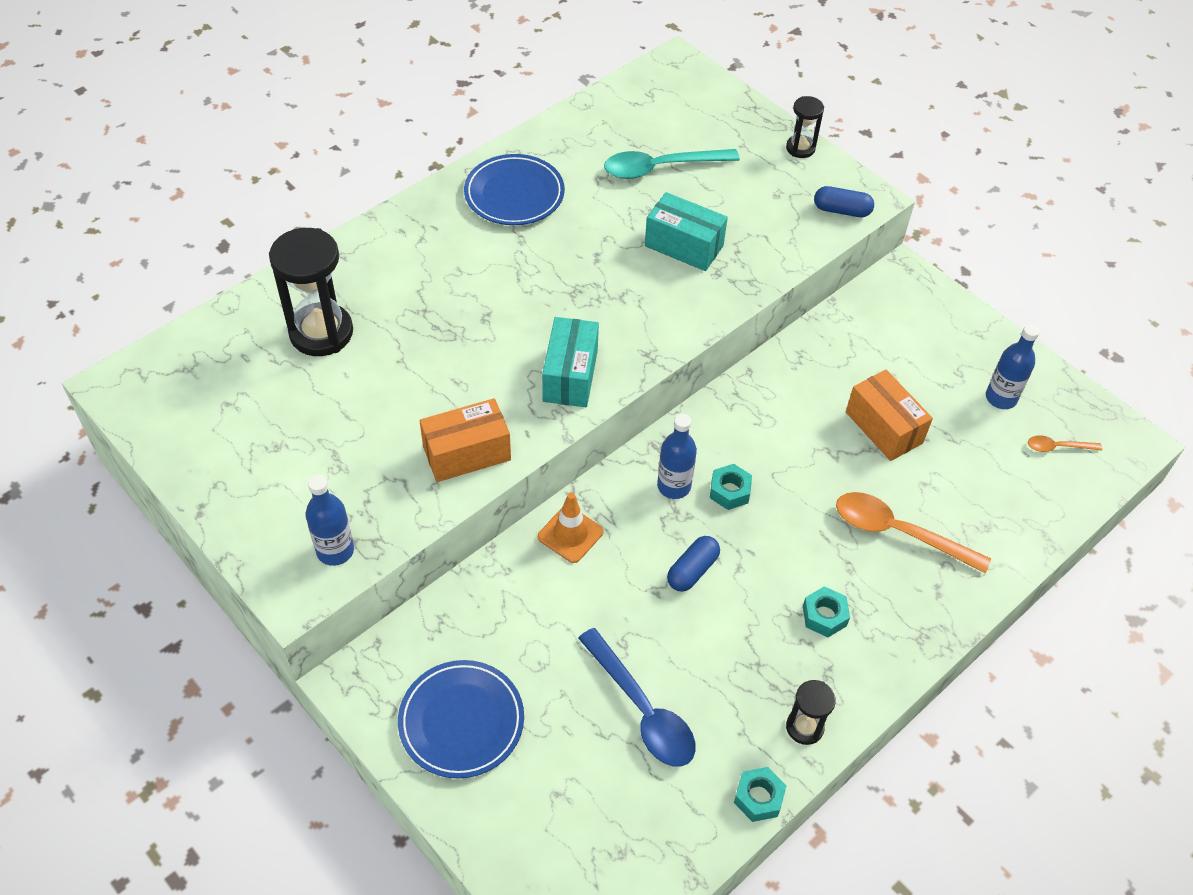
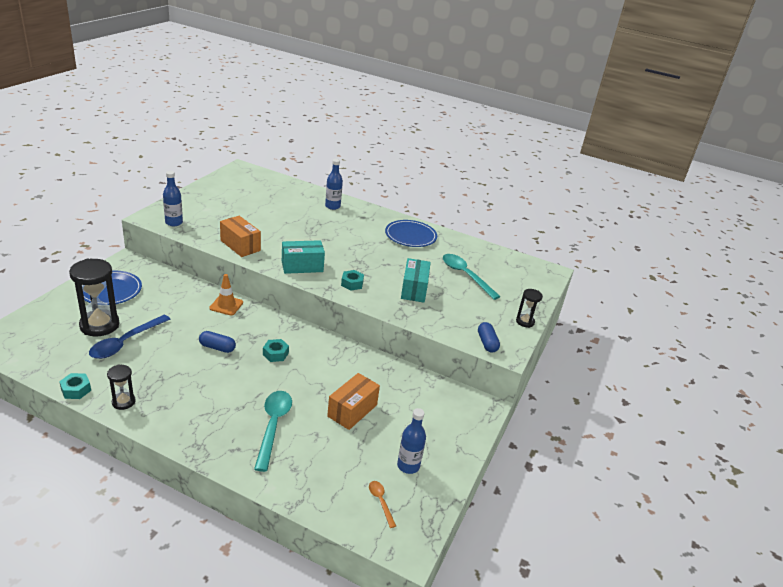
camera: 65 degrees right, 20 degrees down
(321, 333) = (292, 202): black hourglass -> black hourglass (99, 325)
(674, 486) = (270, 334): blue bottle -> blue bottle (332, 206)
(824, 616) = (201, 401): turquoise nut -> turquoise nut (352, 283)
(898, 532) = (273, 426): orange spoon -> turquoise spoon

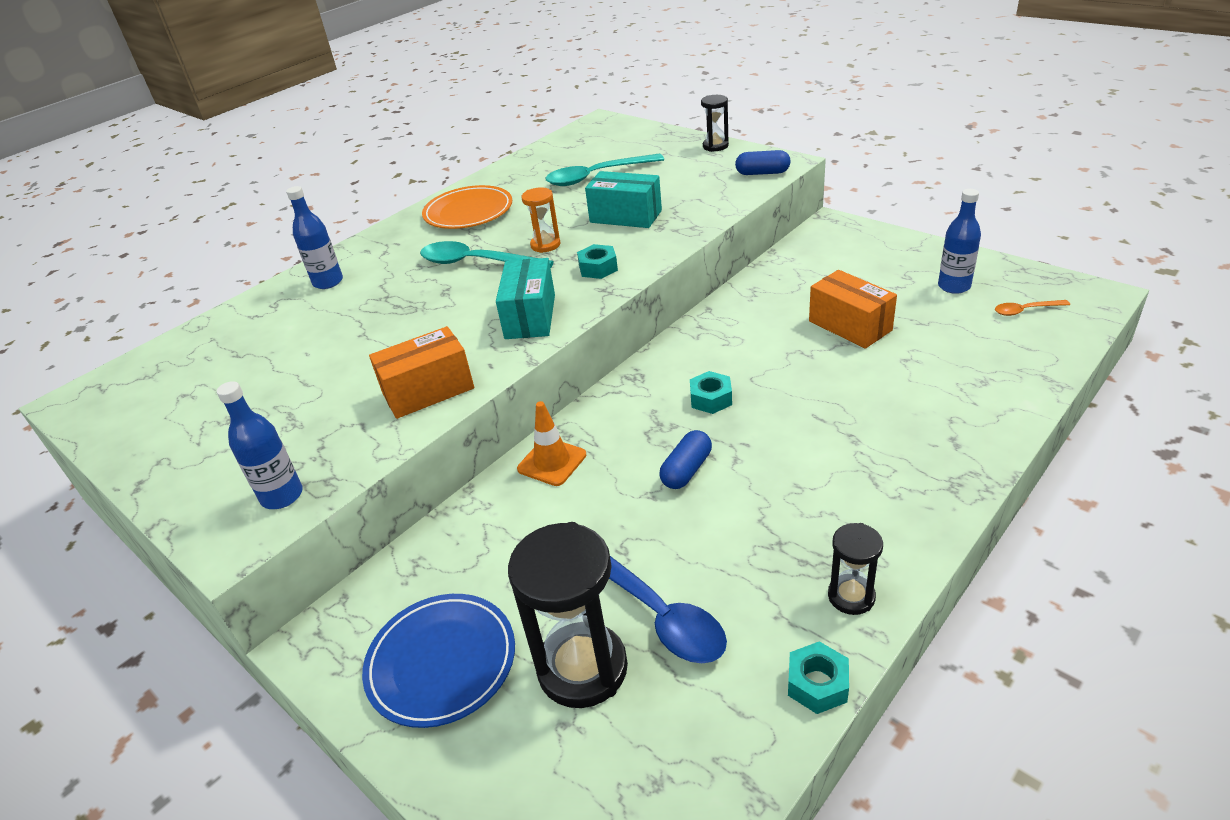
camera: 65 degrees left, 5 degrees up
(273, 426) = (894, 401): turquoise spoon -> turquoise spoon (477, 263)
(376, 264) = (545, 245): none -> orange hourglass
(410, 236) = (468, 212): blue plate -> orange plate

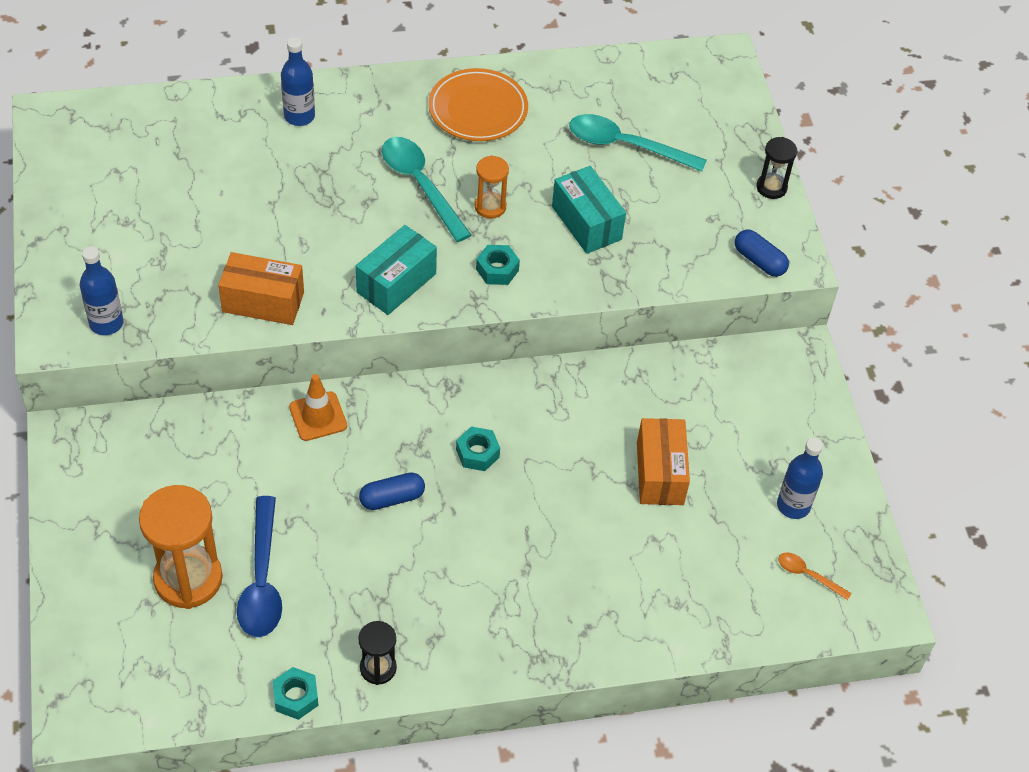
camera: 30 degrees right, 15 degrees up
(441, 662) = (121, 509): blue plate -> none
(582, 668) = (188, 579): black hourglass -> orange hourglass

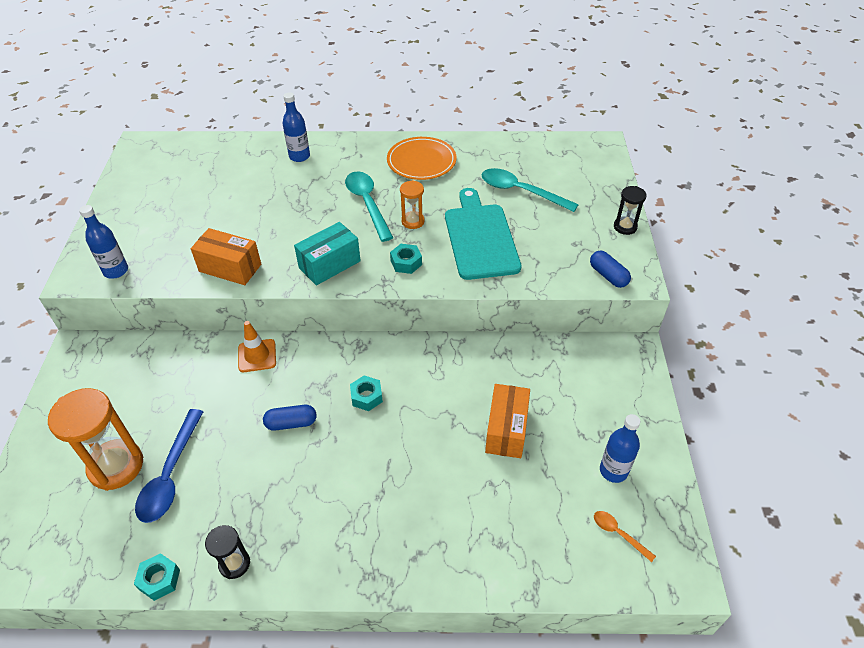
camera: 15 degrees right, 5 degrees down
(586, 223) = (480, 238): turquoise box -> turquoise cutting board

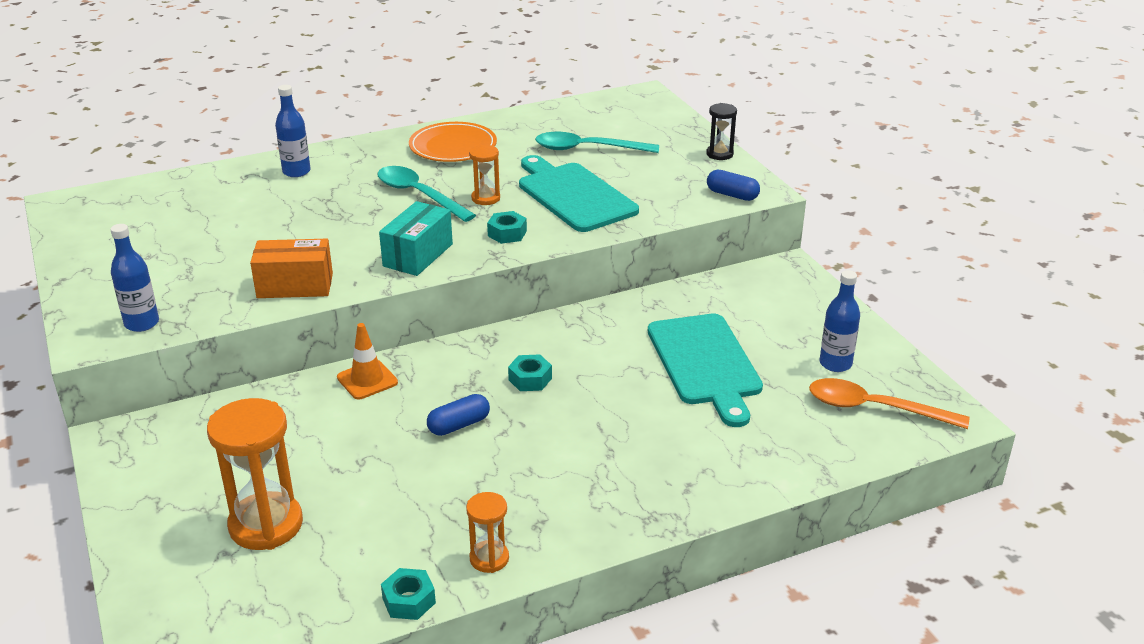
camera: 25 degrees left, 15 degrees down
(170, 474) = (345, 511): blue spoon -> none
(234, 564) = (489, 558): black hourglass -> orange hourglass
(506, 430) = (705, 363): orange box -> turquoise cutting board
(618, 533) = (875, 408): orange spoon -> orange spoon, size x2.02

